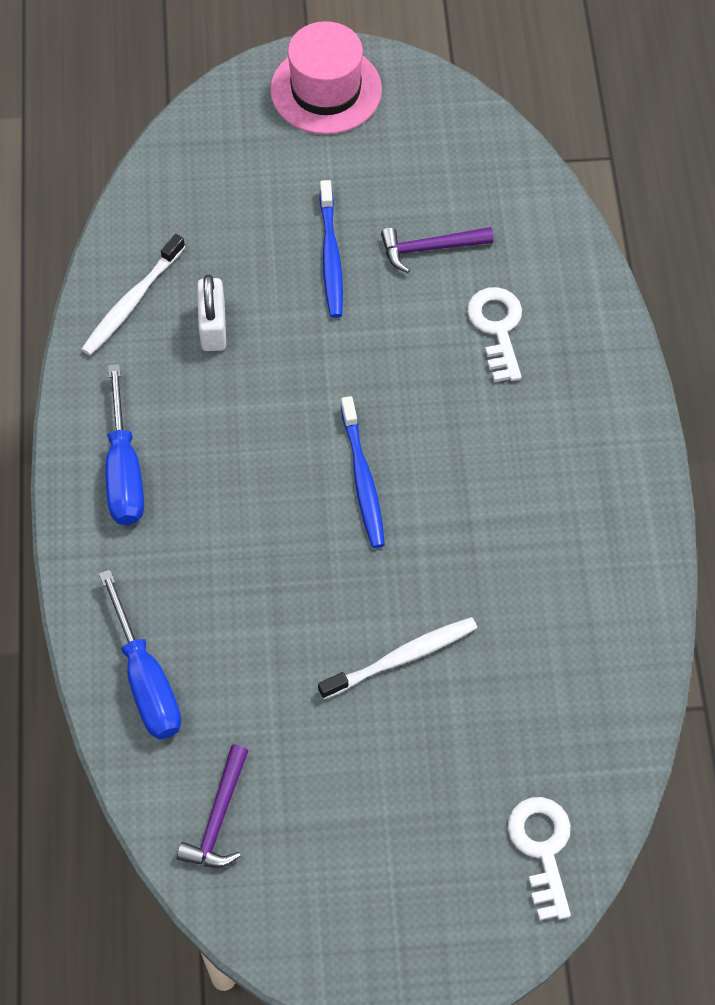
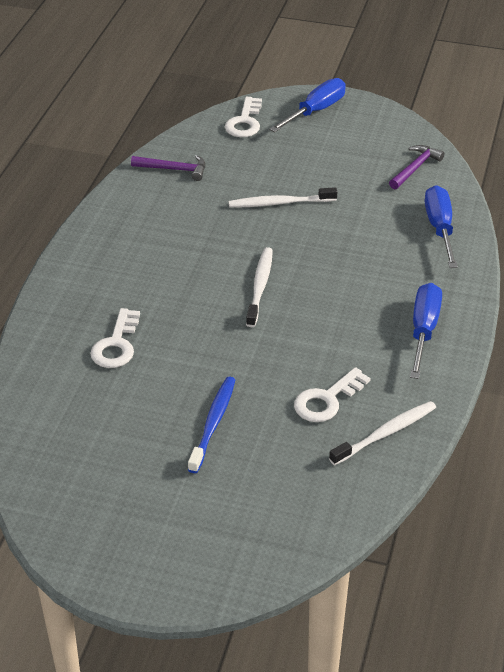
camera: 160 degrees left, 20 degrees down
(213, 327) = (327, 400): white padlock -> white key
(326, 90) = (147, 560): pink hat -> none
(363, 480) = (260, 286): blue toothbrush -> white toothbrush
(430, 248) = (133, 408): purple hammer -> purple hammer (174, 169)
(434, 926) = (316, 111): none -> blue screwdriver

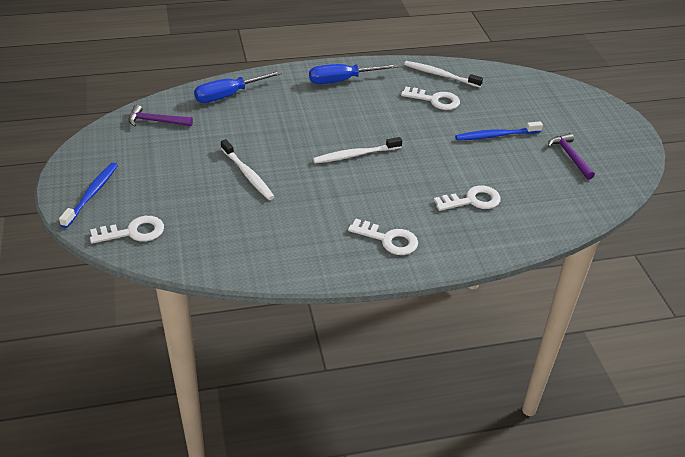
camera: 120 degrees left, 0 degrees up
(111, 261) = (388, 239): none -> white key
(174, 169) = (238, 250): purple hammer -> purple hammer (570, 156)
(316, 111) = (92, 194): blue screwdriver -> blue toothbrush

